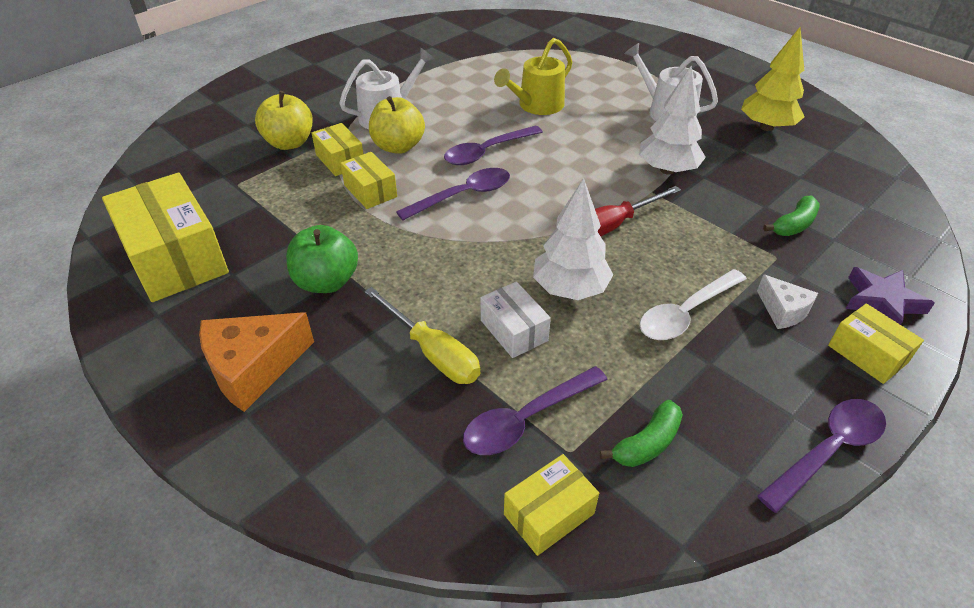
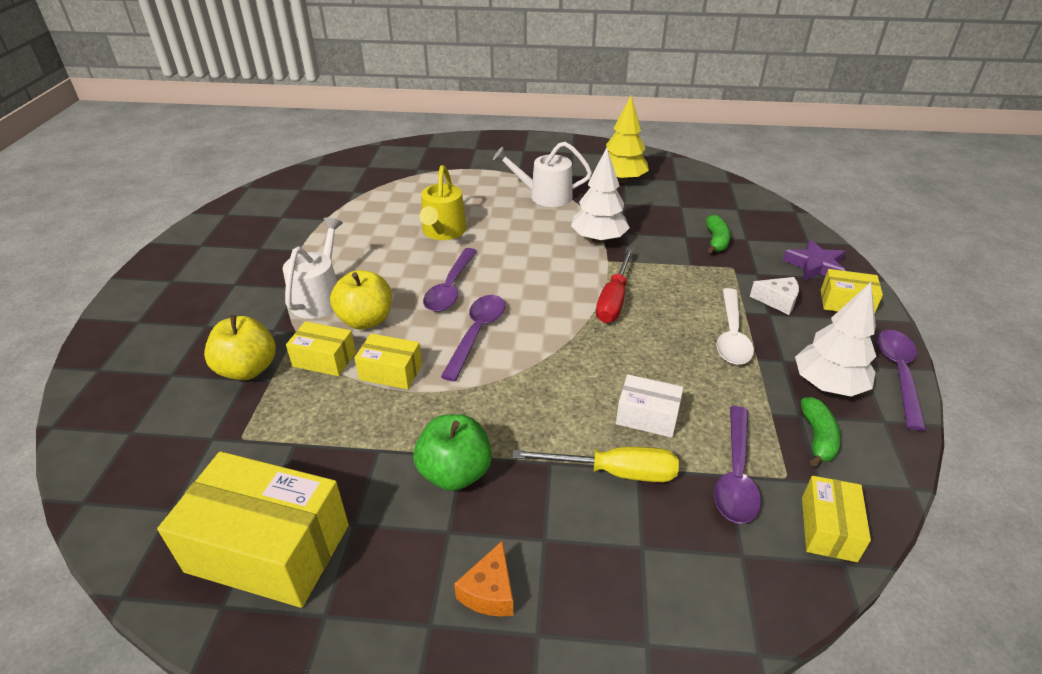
camera: 40 degrees left, 5 degrees down
(253, 368) = (489, 591): orange cheese -> orange cheese, size x0.57
(570, 289) = (644, 362): white tree -> white tree (828, 385)

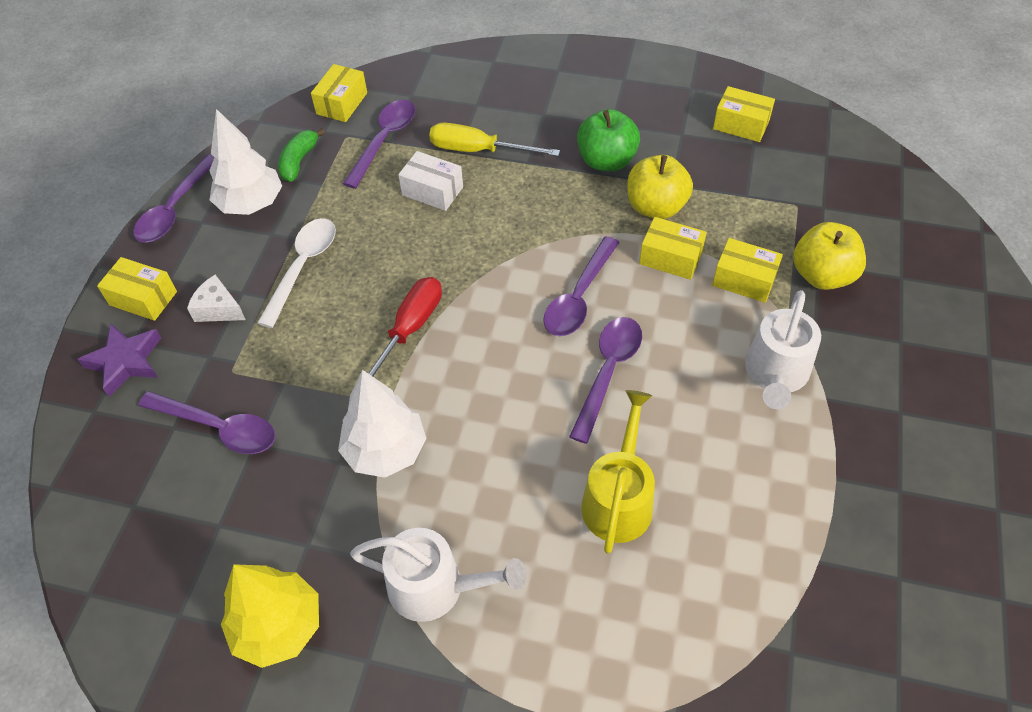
camera: 170 degrees left, 15 degrees up
(268, 548) = (741, 124): yellow box -> yellow box, size x0.52
(366, 320) = (709, 329): yellow apple -> yellow apple (655, 207)
(489, 591) = (585, 90): orange cheese -> none
(716, 241) = (218, 428): green banana -> purple spoon

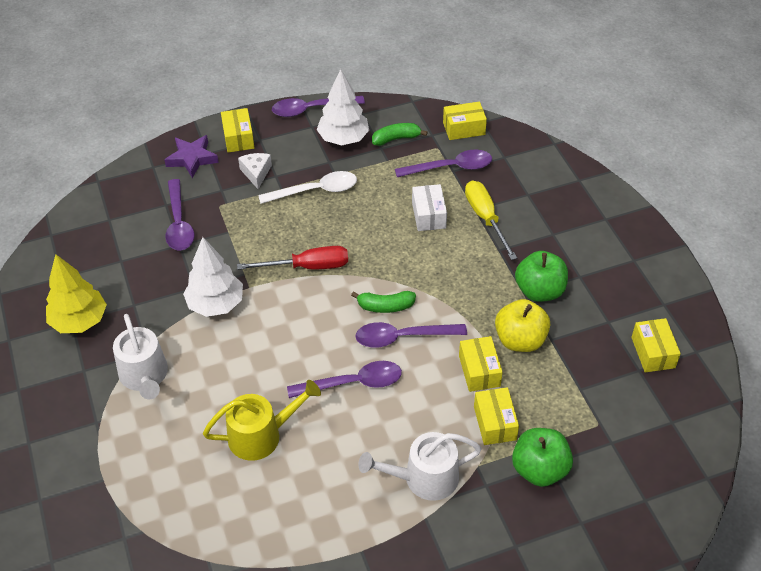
camera: 55 degrees right, 5 degrees down
(525, 290) = (385, 306): none -> green banana
(822, 275) = (539, 469): yellow apple -> green apple

